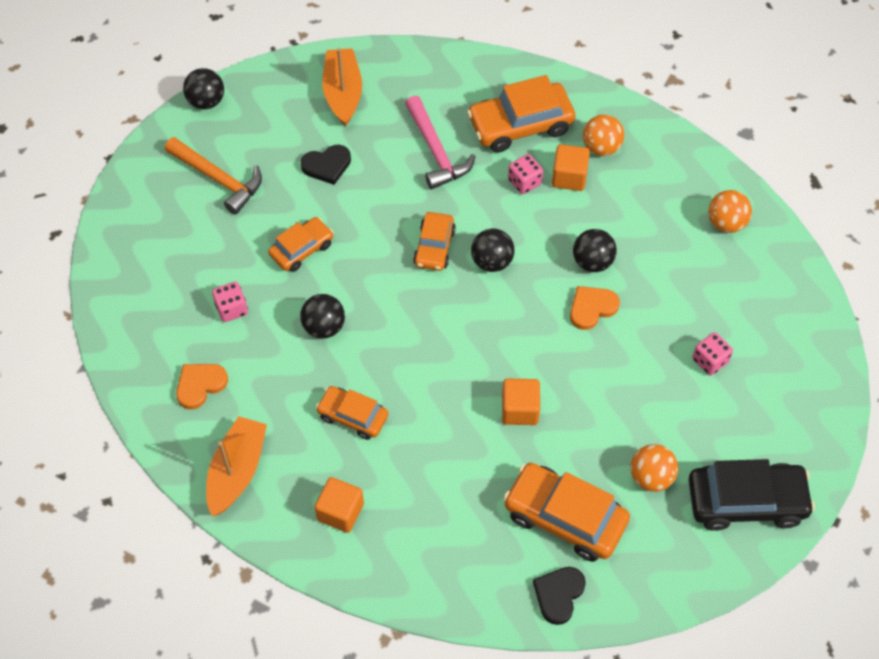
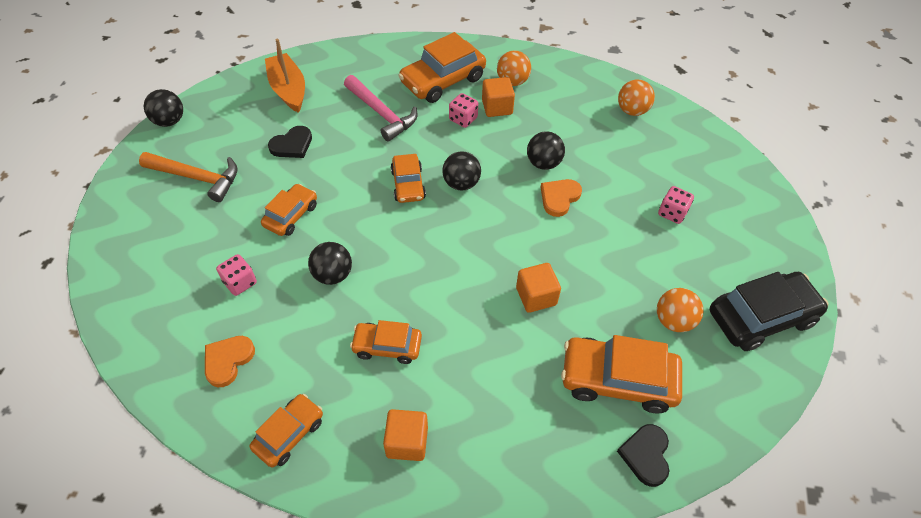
camera: 20 degrees left, 5 degrees down
(237, 471) = (289, 434): orange boat -> orange car

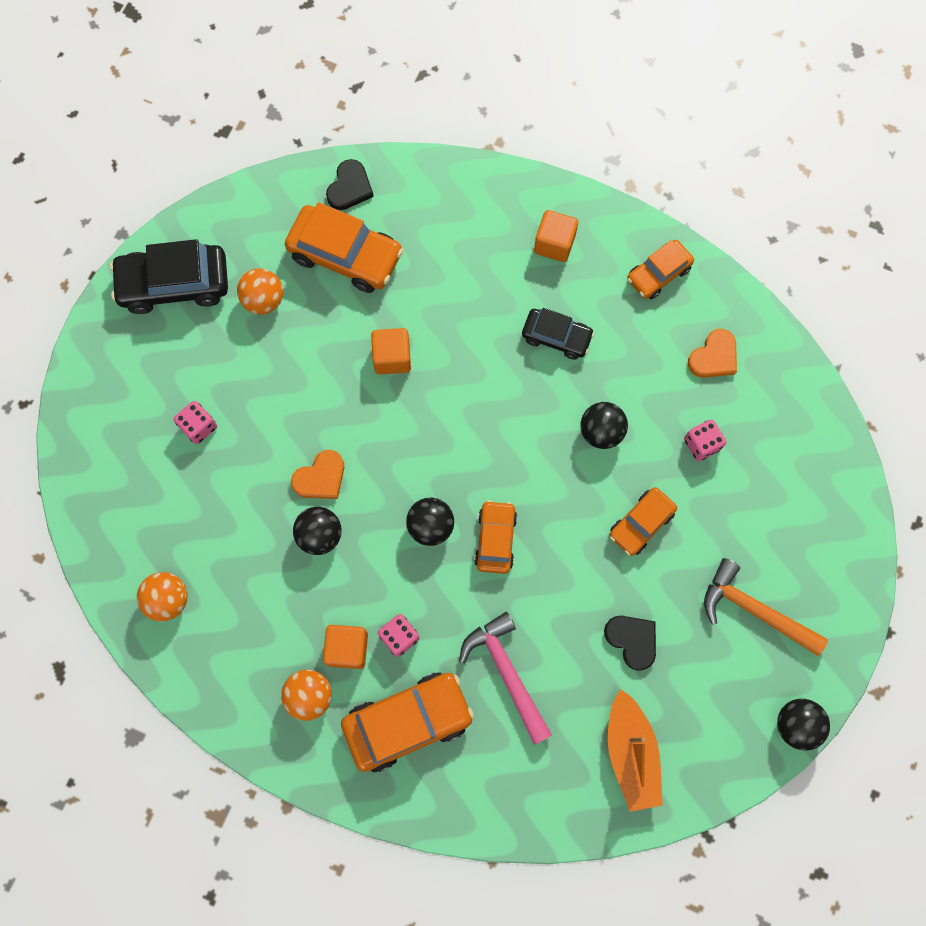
camera: 165 degrees left, 20 degrees up
(292, 145) = (632, 640): black heart -> black heart turned 75 degrees clockwise
(387, 346) = (556, 337): orange car -> black car

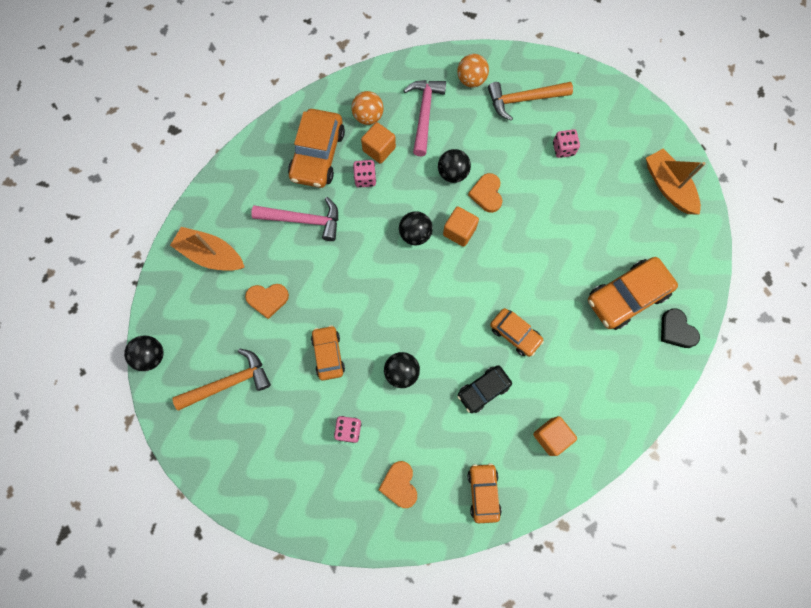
camera: 125 degrees right, 0 degrees up
(157, 515) = (523, 100): none -> orange hammer
(175, 284) = (668, 187): black car -> orange boat
(258, 626) = (424, 114): none -> pink hammer
(264, 300) = (624, 230): orange ball -> none
(392, 357) = (536, 280): orange cube -> orange cube (459, 231)
(495, 539) = (381, 264): orange car -> orange car (515, 334)
(632, 640) = (267, 299): black heart -> orange heart

